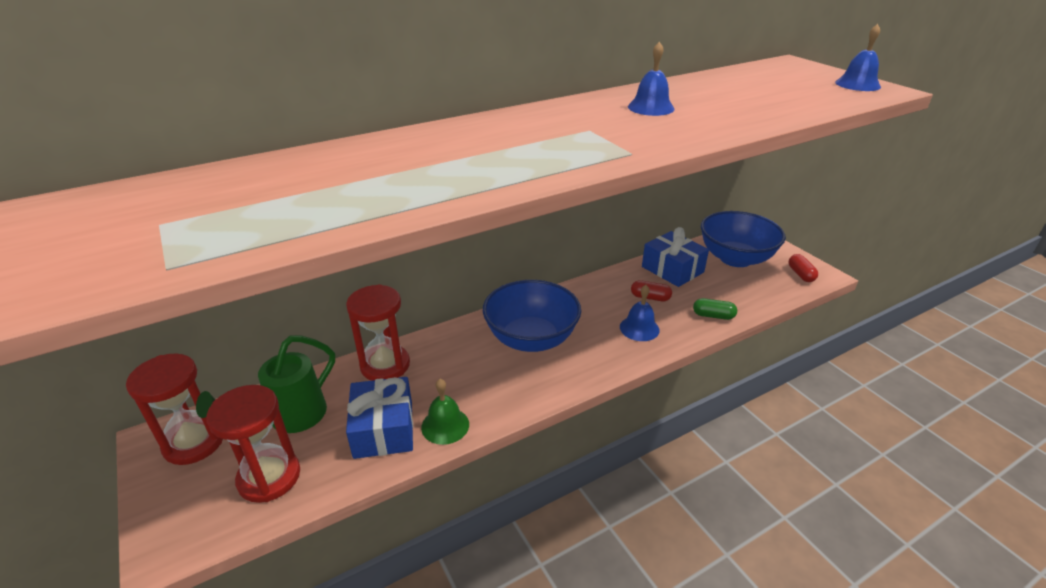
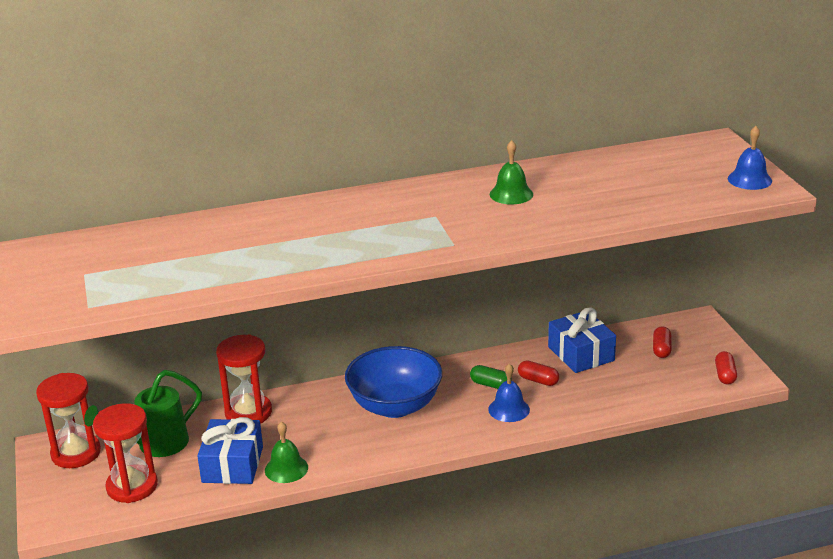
camera: 15 degrees right, 5 degrees down
(651, 107) = (511, 194): blue bell -> green bell
(713, 316) = (594, 406): green capsule -> green capsule (490, 385)
(735, 258) = (661, 349): blue bowl -> red capsule

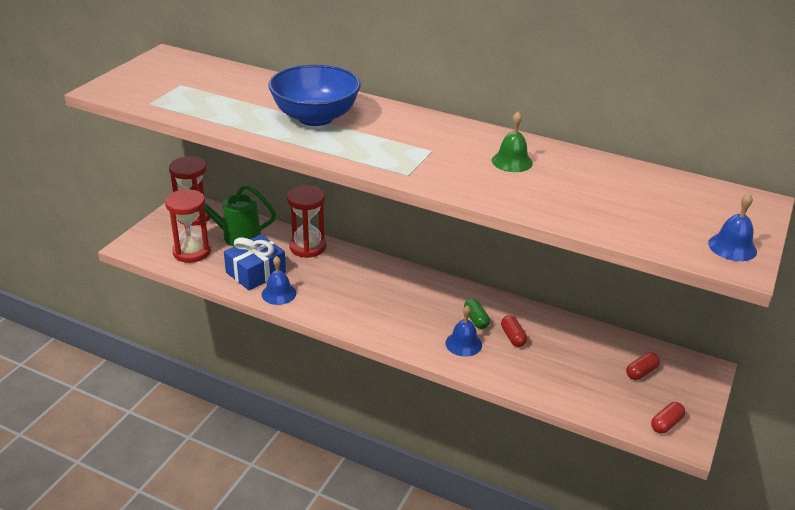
camera: 40 degrees right, 5 degrees up
(286, 468) = (279, 293): green bell -> blue bell
(395, 406) = (395, 295): blue bowl -> blue bowl (315, 117)
(581, 354) = (572, 337): blue gift -> none

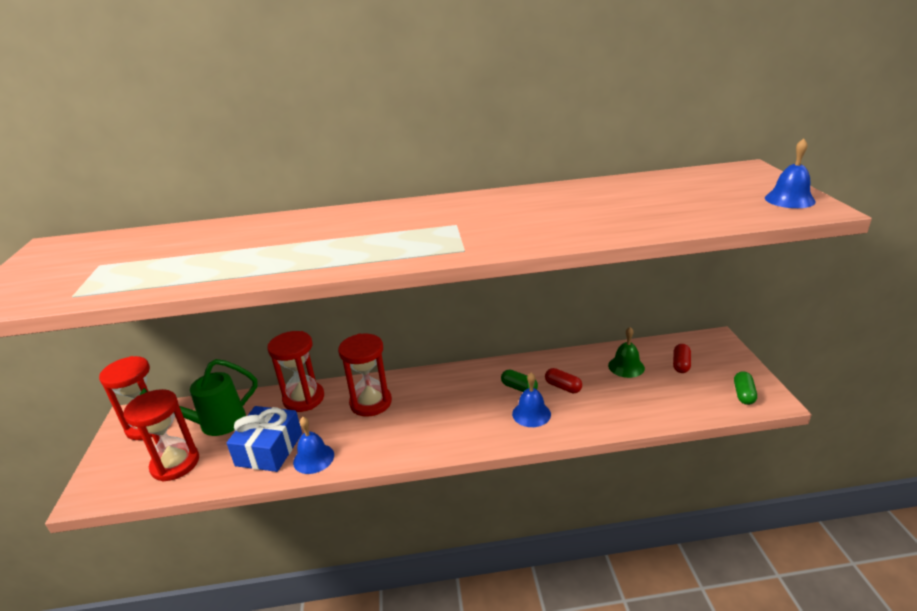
camera: 30 degrees left, 5 degrees down
(315, 117) = (302, 240): blue bowl -> none
(352, 274) = (371, 403): none -> red hourglass
(512, 161) = (537, 207): green bell -> green bell (626, 366)
(666, 424) = (743, 394): red capsule -> green capsule

